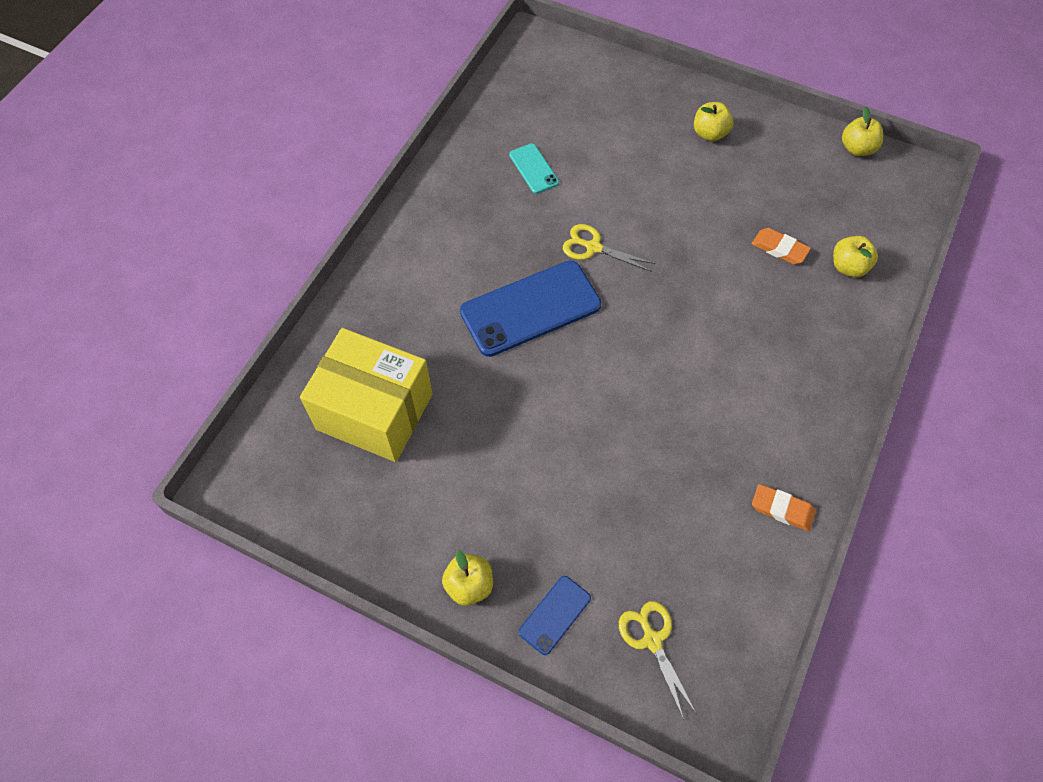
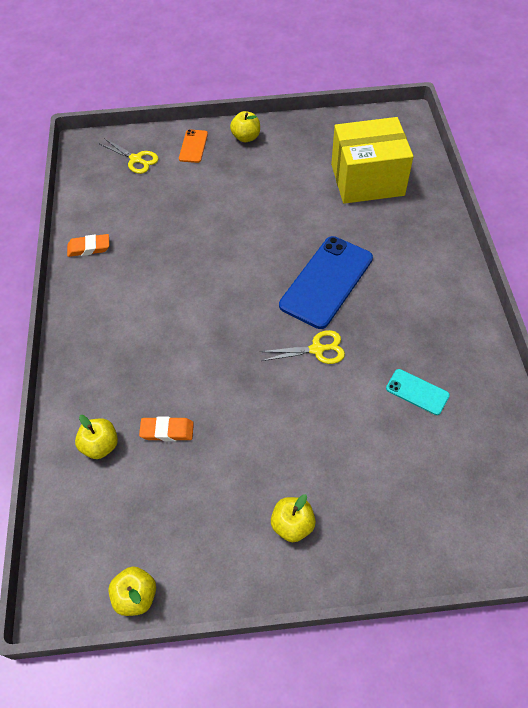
camera: 150 degrees right, 5 degrees down
(554, 615) = (193, 146): blue phone -> orange phone

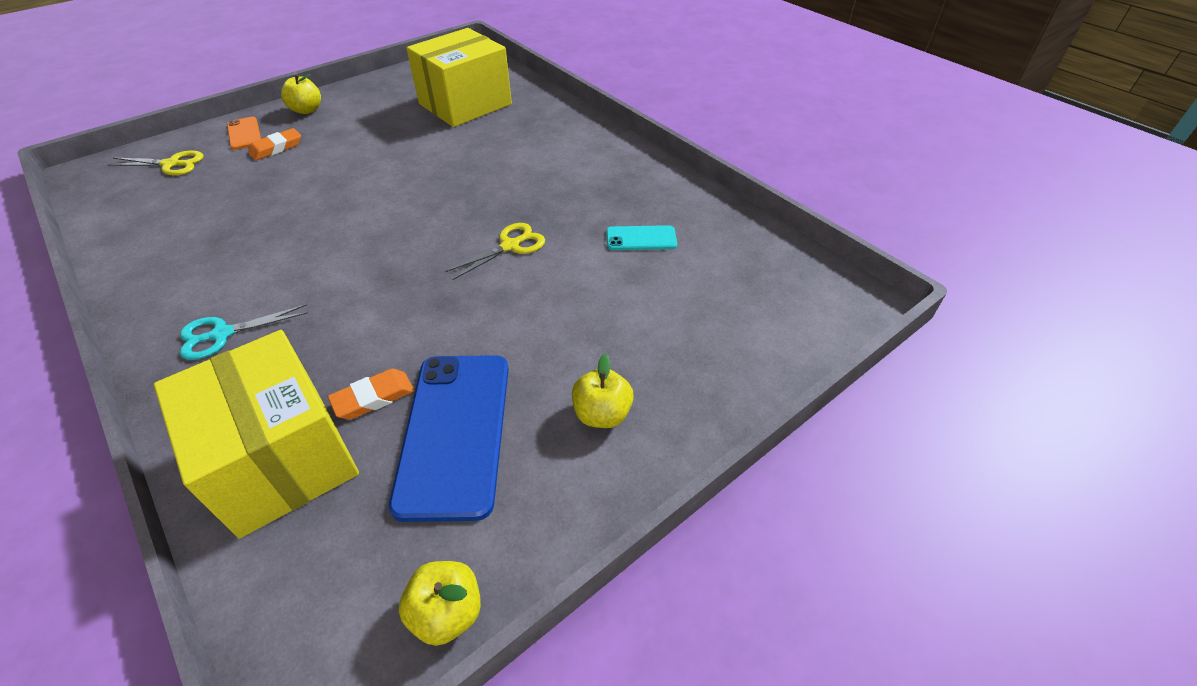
camera: 35 degrees left, 10 degrees down
(89, 248) = (145, 262): orange eraser -> orange eraser (276, 148)
(100, 445) = (281, 459): yellow apple -> yellow box
(107, 333) = (221, 334): none -> turquoise scissors
(326, 282) = (479, 189): blue phone -> blue phone (455, 432)

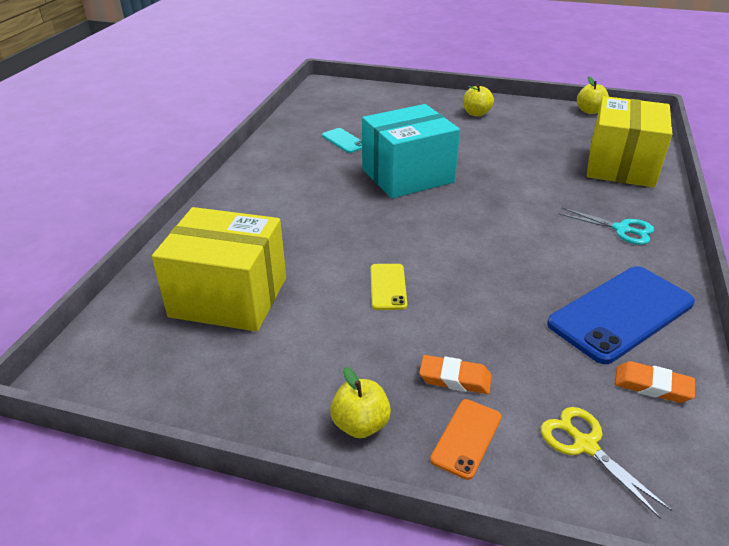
camera: 125 degrees left, 10 degrees down
(373, 397) = (561, 162): orange eraser -> orange eraser (652, 386)
(381, 160) = (388, 287): none -> yellow phone
(455, 432) = (538, 137): blue phone -> blue phone (621, 313)
(511, 246) = (407, 175): yellow scissors -> turquoise box

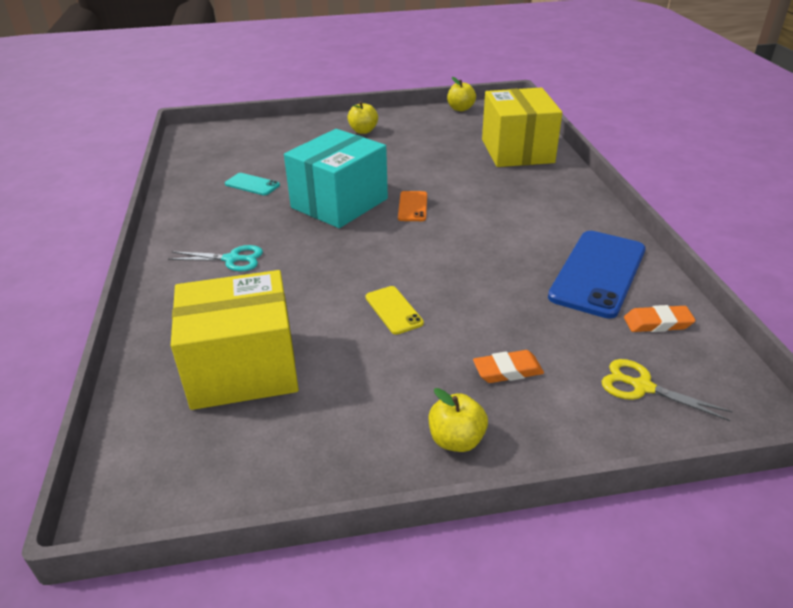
camera: 25 degrees left, 0 degrees up
(466, 438) = (551, 416): orange phone -> orange phone (412, 206)
(622, 229) = (553, 204): turquoise scissors -> turquoise scissors (232, 259)

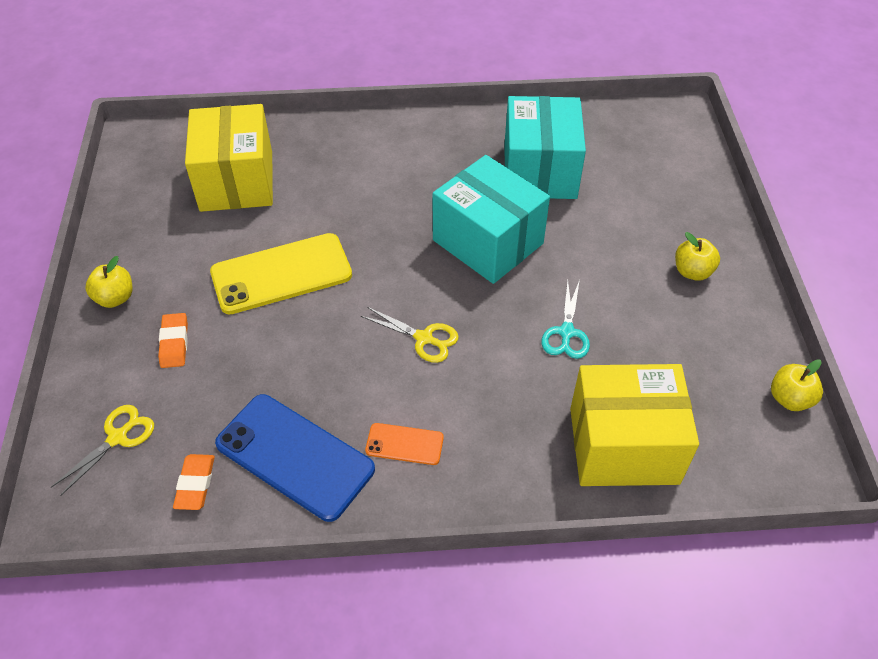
camera: 95 degrees right, 15 degrees up
(232, 259) = (391, 166): turquoise scissors -> turquoise scissors (566, 333)
(252, 184) = (540, 171): turquoise phone -> turquoise box
(393, 310) = (281, 274): yellow phone -> yellow phone, size x2.05
(412, 206) = (471, 305): orange phone -> orange phone (404, 444)
(453, 224) = (424, 338): none -> yellow scissors

